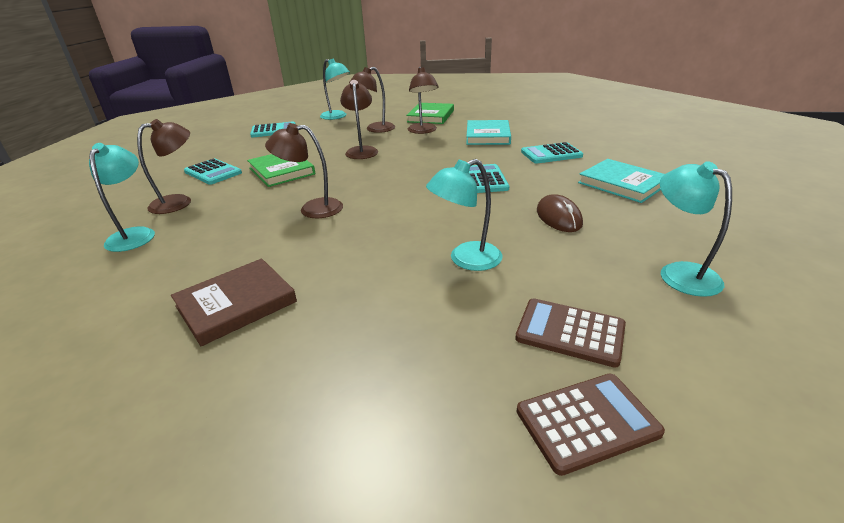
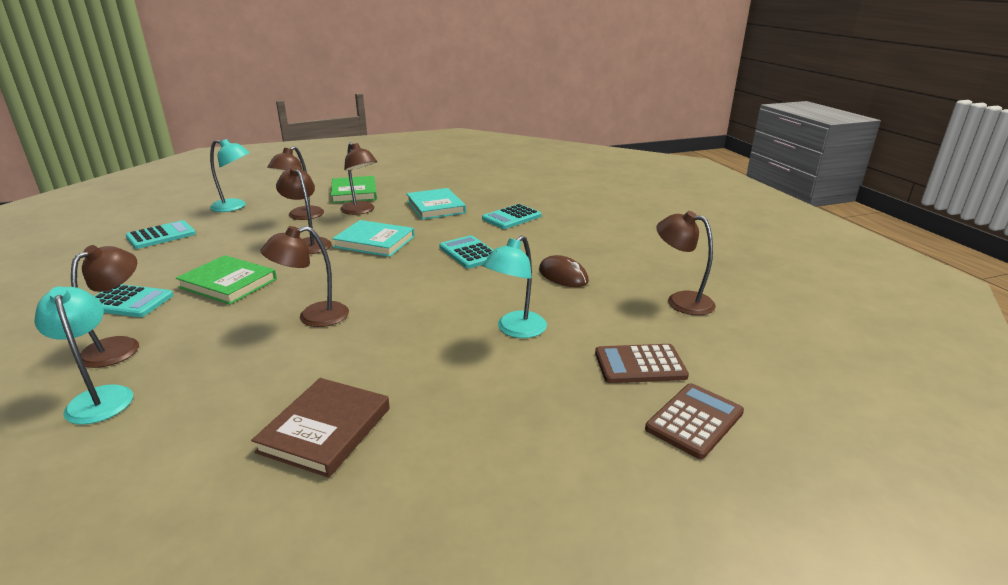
camera: 30 degrees left, 5 degrees down
(622, 184) = (591, 236): turquoise book -> turquoise book (374, 242)
(679, 273) = (681, 301): turquoise lamp -> brown lamp

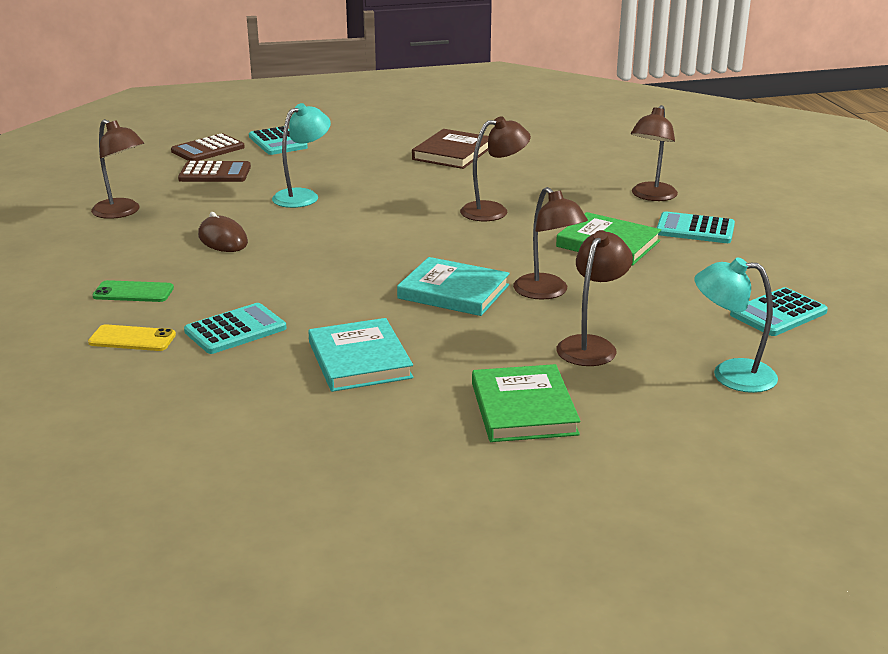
camera: 175 degrees left, 0 degrees up
(99, 397) = (624, 170): turquoise lamp -> none
(361, 211) = (493, 355): brown lamp -> none
(469, 253) = (323, 271): turquoise calculator -> turquoise calculator (277, 142)
(568, 212) = (132, 339): none -> yellow phone
(593, 235) = (133, 292): none -> green phone

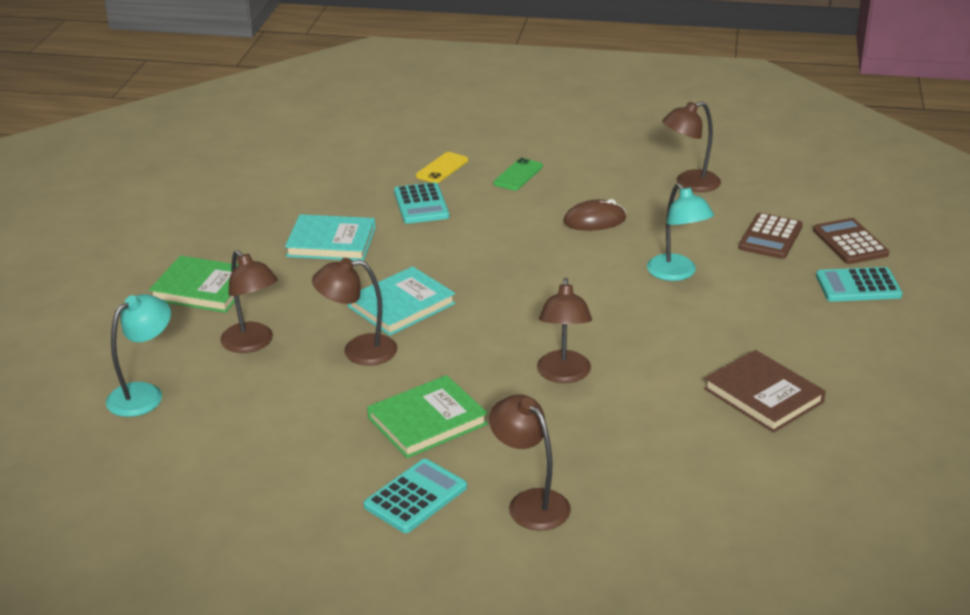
camera: 115 degrees right, 5 degrees up
(778, 313) = (201, 467): turquoise calculator -> none

